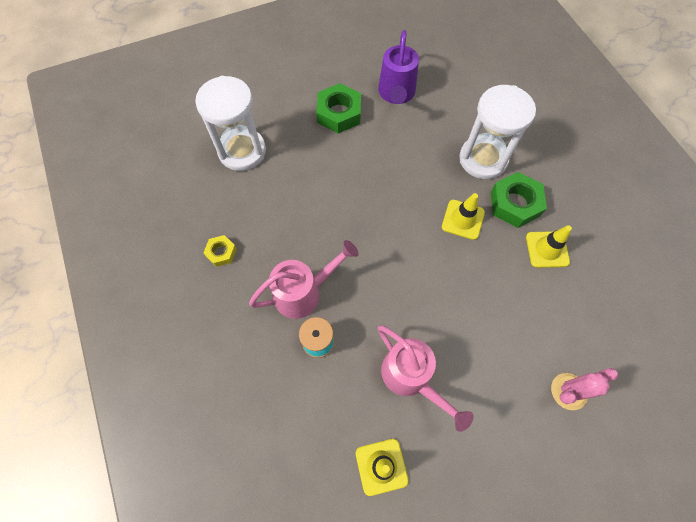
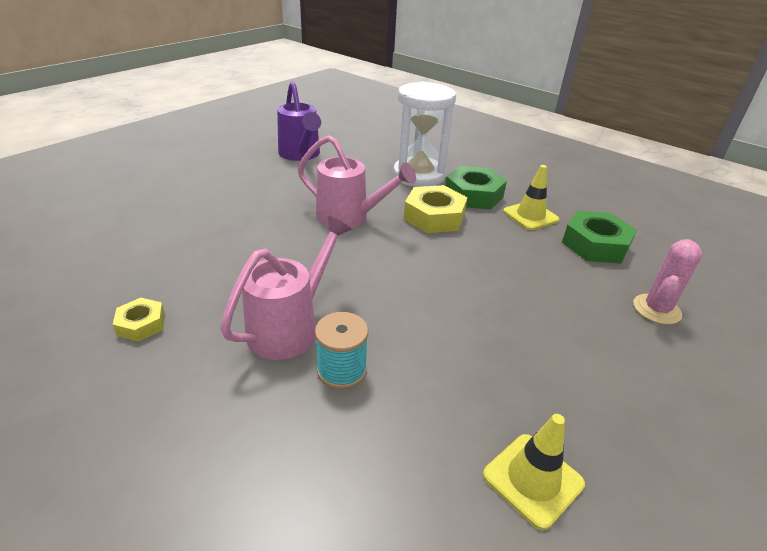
camera: 30 degrees left, 30 degrees down
(242, 151) = (134, 227): white hourglass -> none
(339, 113) = (245, 177): green nut -> green nut (595, 245)
(411, 378) = (489, 362): pink watering can -> pink watering can (349, 217)
(463, 219) = (434, 217): yellow traffic cone -> yellow nut

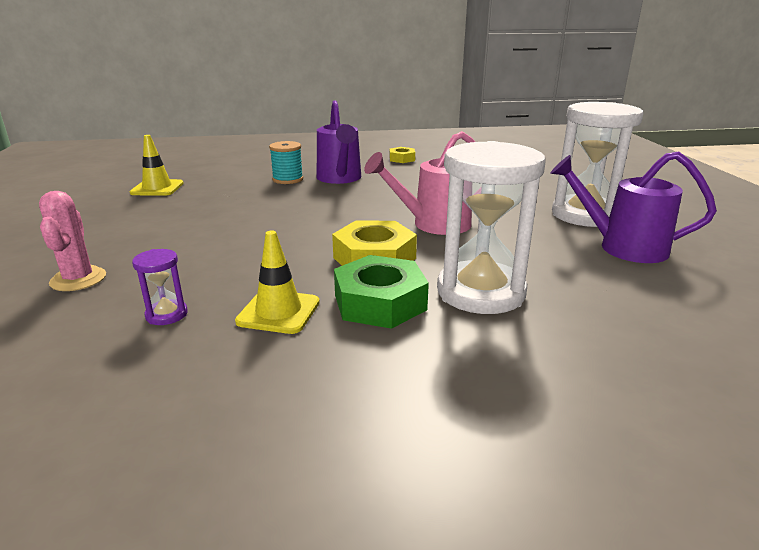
camera: 135 degrees right, 10 degrees down
(251, 173) = (585, 215): none -> white hourglass
(290, 327) = (340, 179): pink watering can -> purple watering can
(595, 245) = (166, 315): green nut -> purple hourglass

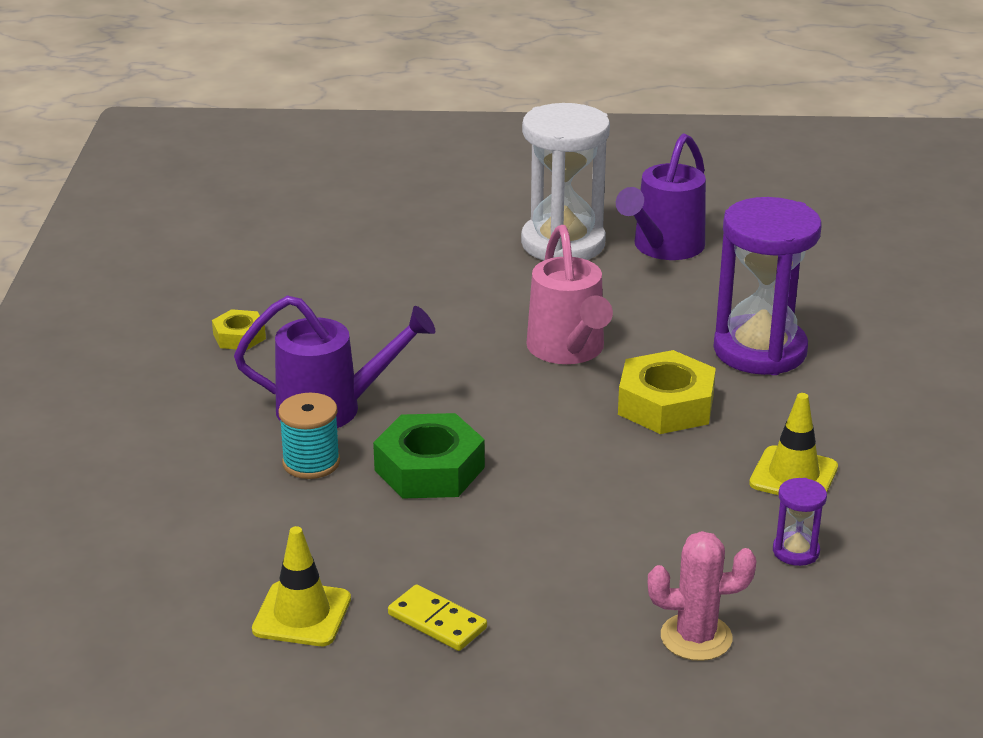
camera: 80 degrees left, 5 degrees up
(137, 212) = (437, 621): none -> yellow domino
(379, 302) = (777, 412): green nut -> green nut (429, 469)
(480, 292) = (760, 350): white hourglass -> purple hourglass

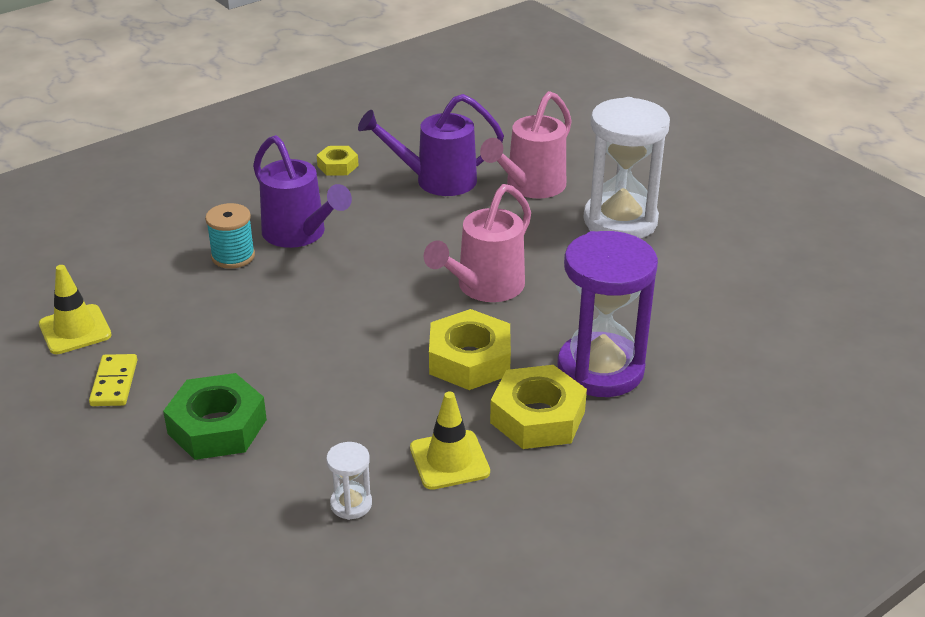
camera: 50 degrees right, 5 degrees up
(429, 469) = (275, 301): green nut -> green nut (217, 426)
(443, 258) = (530, 187): none -> pink watering can
(663, 248) = (680, 263): purple watering can -> purple watering can (436, 181)
(696, 637) = (198, 501): pink cactus -> none
(786, 408) = (537, 417): none -> yellow nut
(796, 551) = (351, 504): purple hourglass -> white hourglass

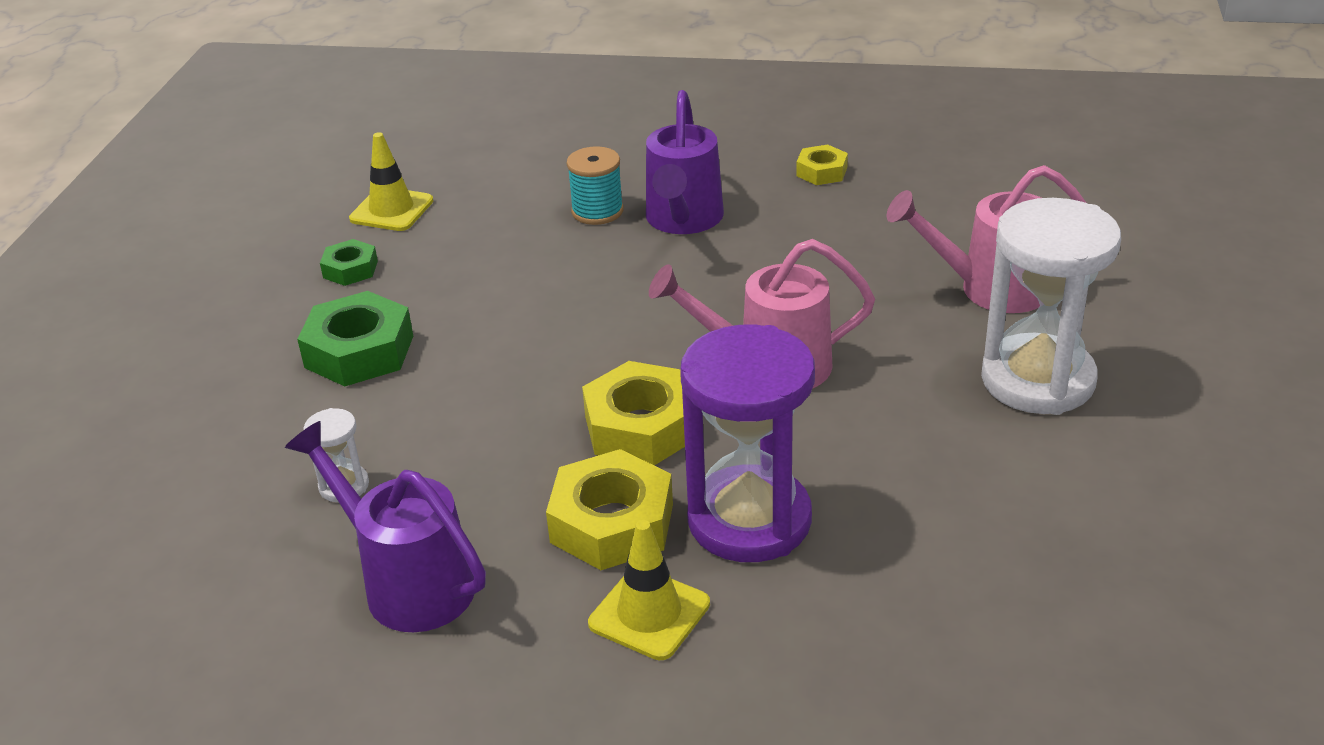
camera: 50 degrees right, 0 degrees up
(114, 383) = (350, 269): yellow domino -> green nut
(436, 181) = (897, 233): purple watering can -> purple watering can (408, 582)
(449, 460) = (474, 506): yellow traffic cone -> yellow traffic cone (649, 614)

